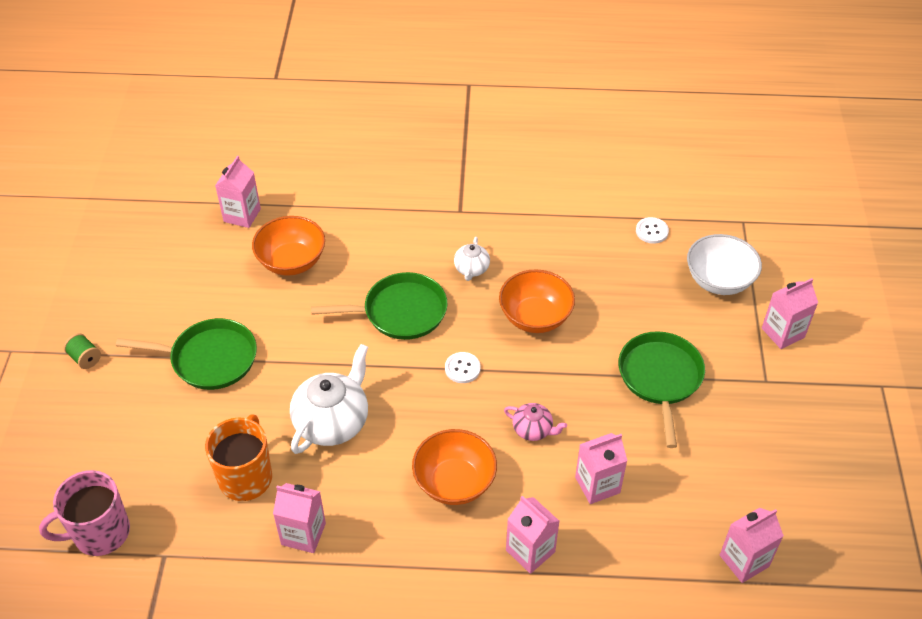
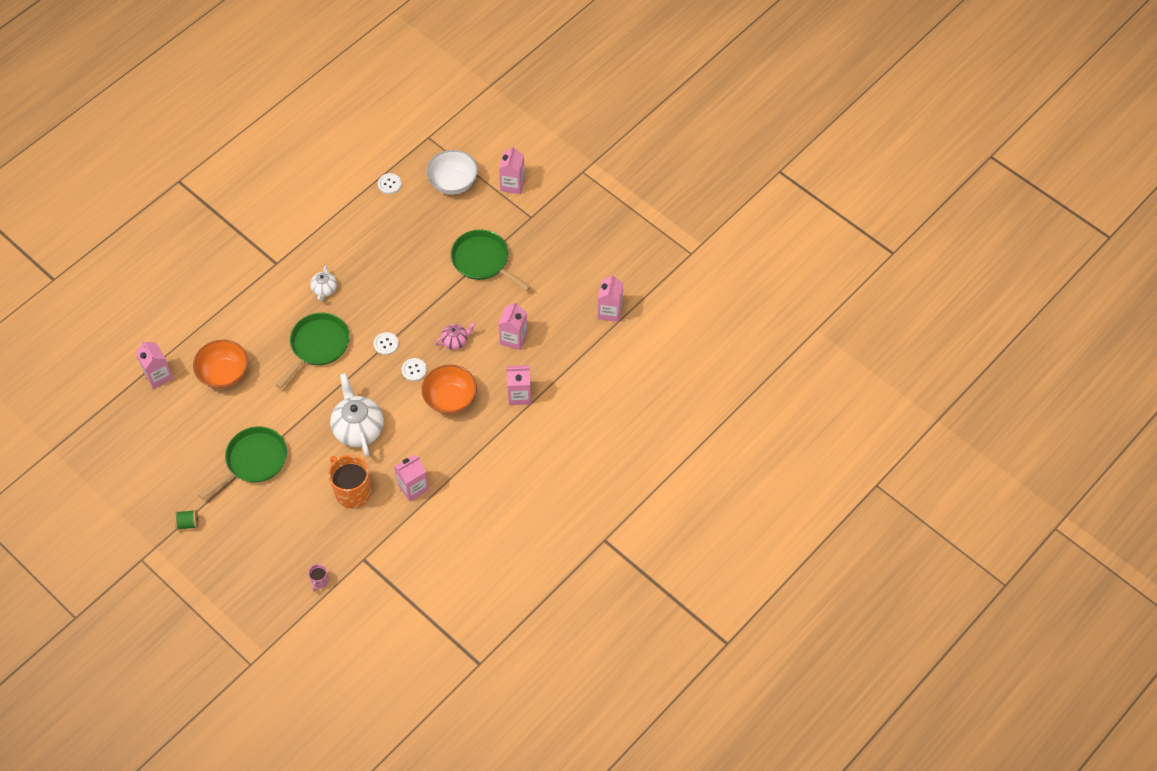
camera: 50 degrees left, 10 degrees up
(100, 533) = (319, 581): pink mug -> pink mug, size x0.45
(456, 418) = (414, 370): none -> white button
(471, 269) = (324, 289): white teapot -> white teapot turned 45 degrees clockwise
(535, 317) = (388, 285): orange bowl -> none

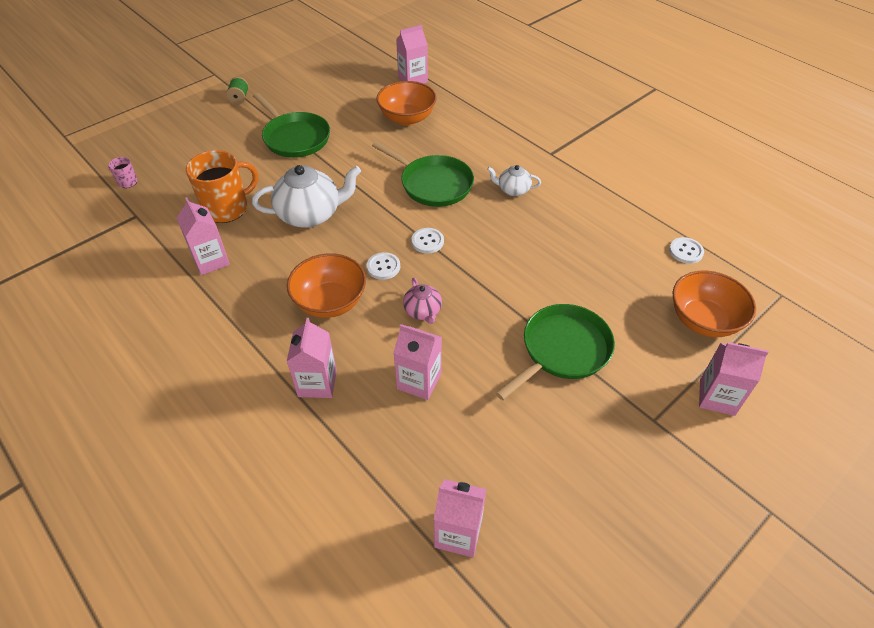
camera: 95 degrees right, 10 degrees down
(453, 182) = (703, 320): white bowl -> orange bowl

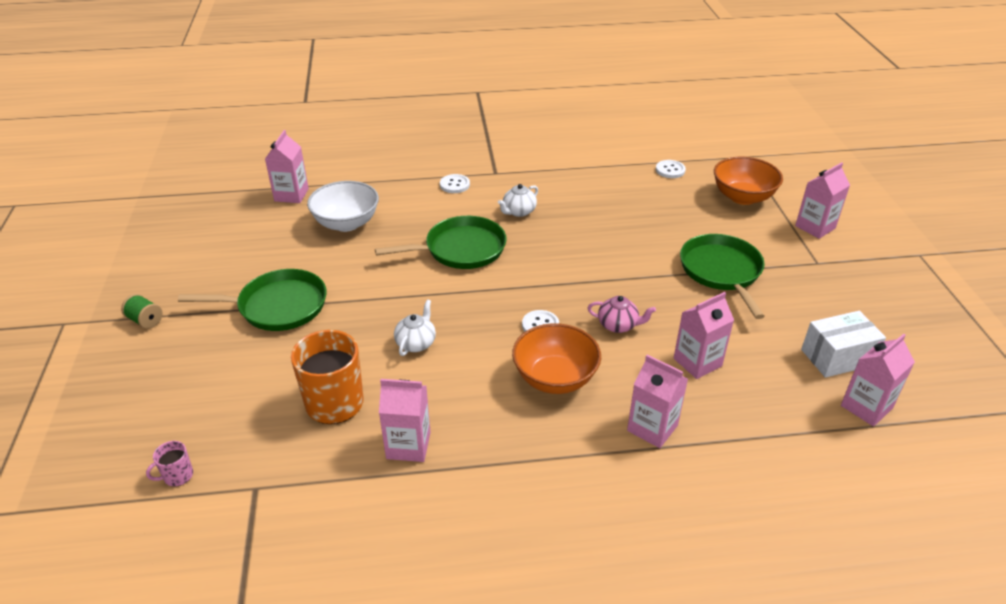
camera: 55 degrees left, 10 degrees down
(310, 215) = (416, 343): white teapot -> white teapot, size x0.52
(407, 118) = (346, 223): orange bowl -> white bowl
(427, 241) = (533, 285): white button -> white button (454, 185)
(513, 485) = (837, 357): none -> white box

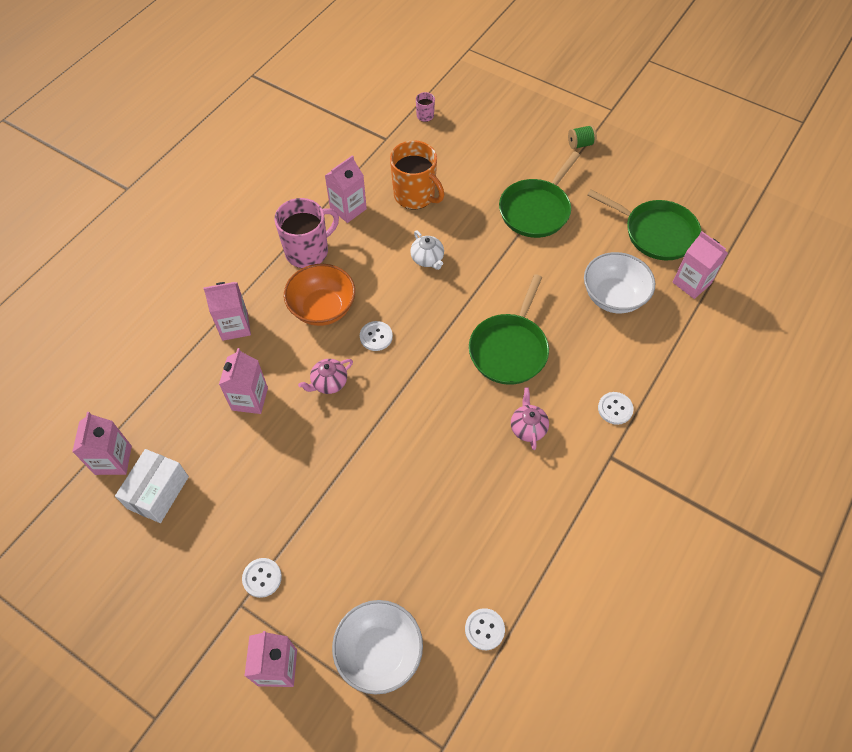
camera: 130 degrees right, 20 degrees up
(502, 438) = (308, 251): none -> pink mug
(518, 211) = (528, 428): white teapot -> pink teapot
(721, 271) = (308, 512): green pan -> green pan (656, 233)
(742, 197) = (379, 652): orange bowl -> white bowl
(789, 264) = (262, 578): none -> white button

